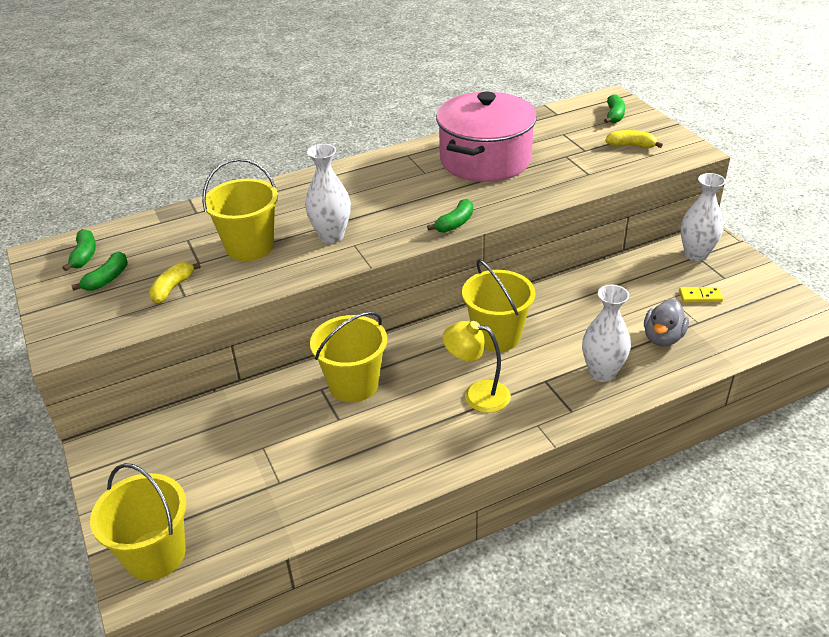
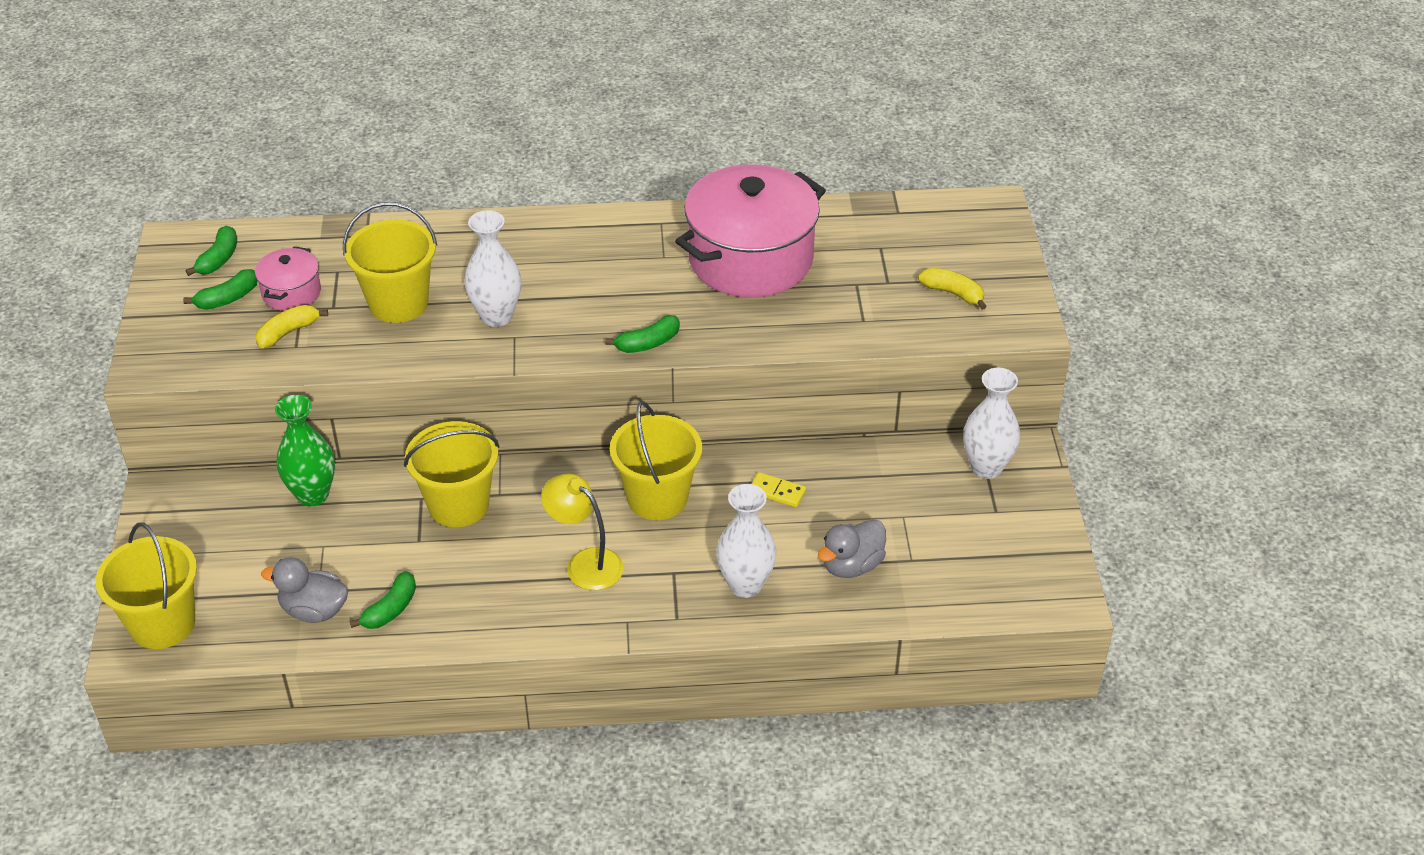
camera: 20 degrees right, 5 degrees up
(159, 262) = (291, 293): none -> pink pot
(232, 412) = (313, 494): none -> green vase
(285, 499) = (314, 610): none -> grey duck
(614, 115) = (971, 237): green banana -> green banana (390, 609)
(700, 296) = (943, 527): yellow domino -> yellow domino (777, 491)

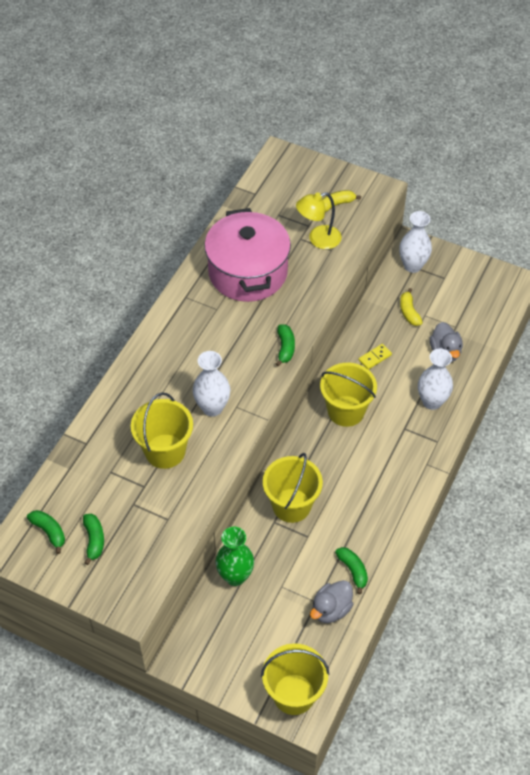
camera: 60 degrees left, 10 degrees up
(288, 332) = (151, 518): yellow banana -> yellow banana (409, 312)
(291, 293) = (114, 503): pink pot -> none
(585, 563) = (374, 464): yellow lamp -> yellow lamp (318, 239)

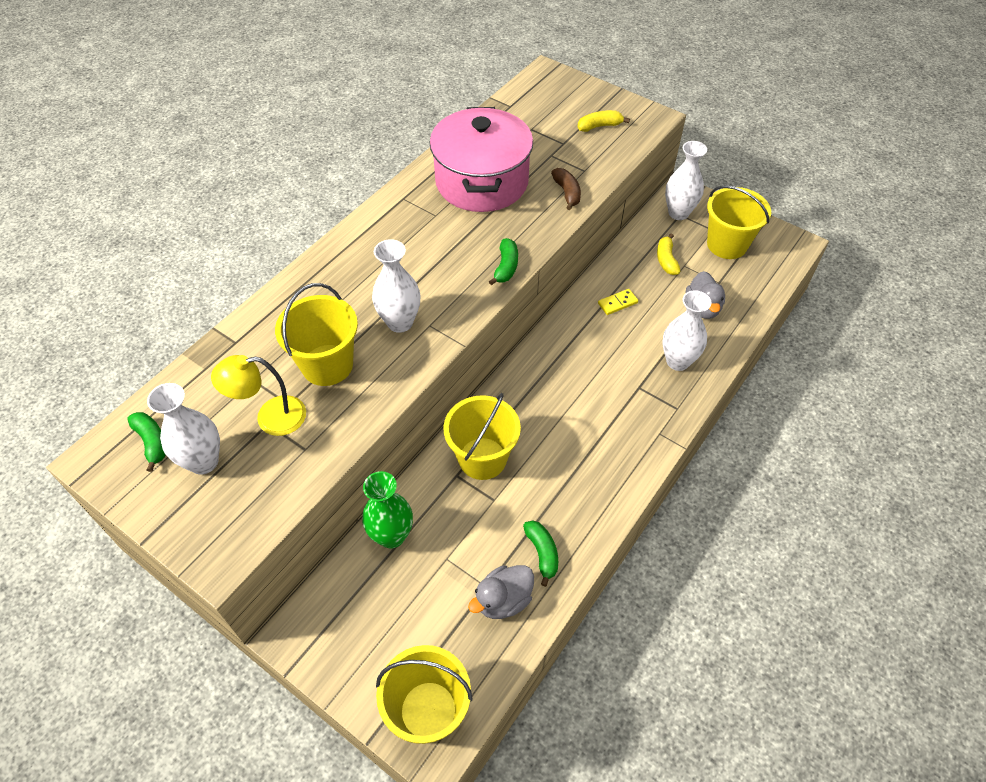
camera: 10 degrees right, 0 degrees up
(94, 540) = (203, 461): green banana -> white vase
(318, 239) = (571, 158): yellow lamp -> yellow lamp (270, 417)
(321, 273) = (567, 193): none -> brown banana
(346, 411) = (572, 357): yellow bucket -> yellow bucket (727, 244)

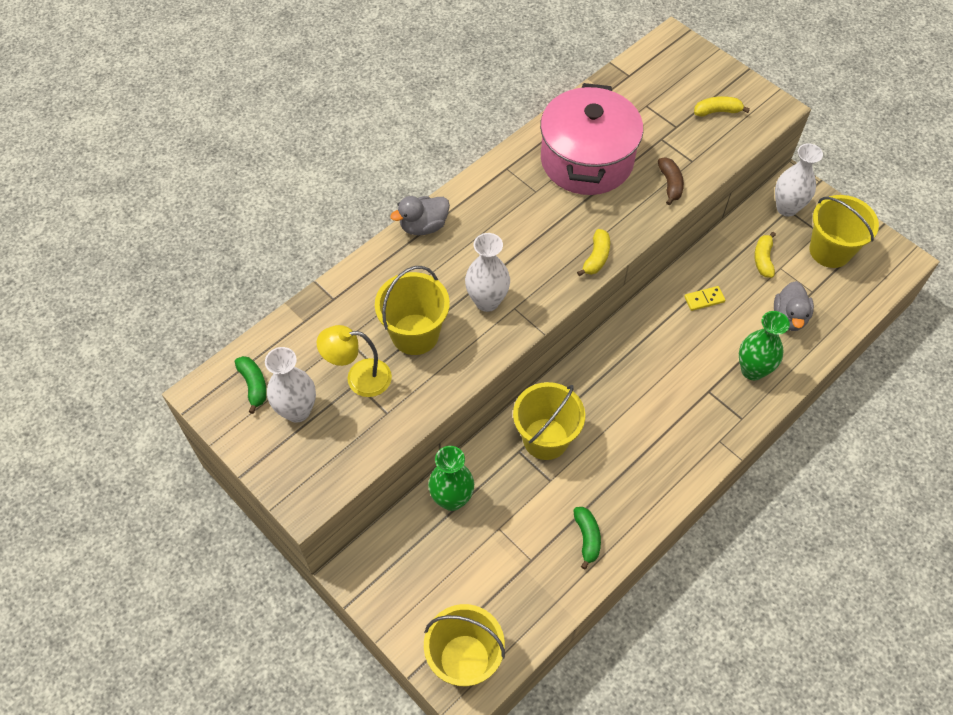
camera: 10 degrees right, 5 degrees up
(503, 600) = (544, 575): grey duck -> grey duck (423, 226)
(506, 267) = (596, 257): green banana -> yellow banana
(677, 361) = (752, 370): white vase -> green vase

